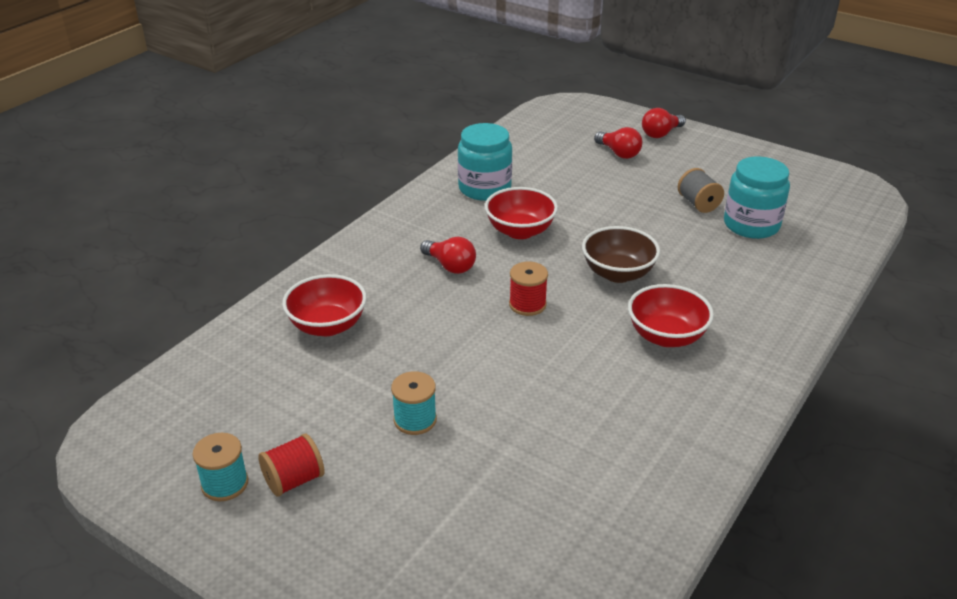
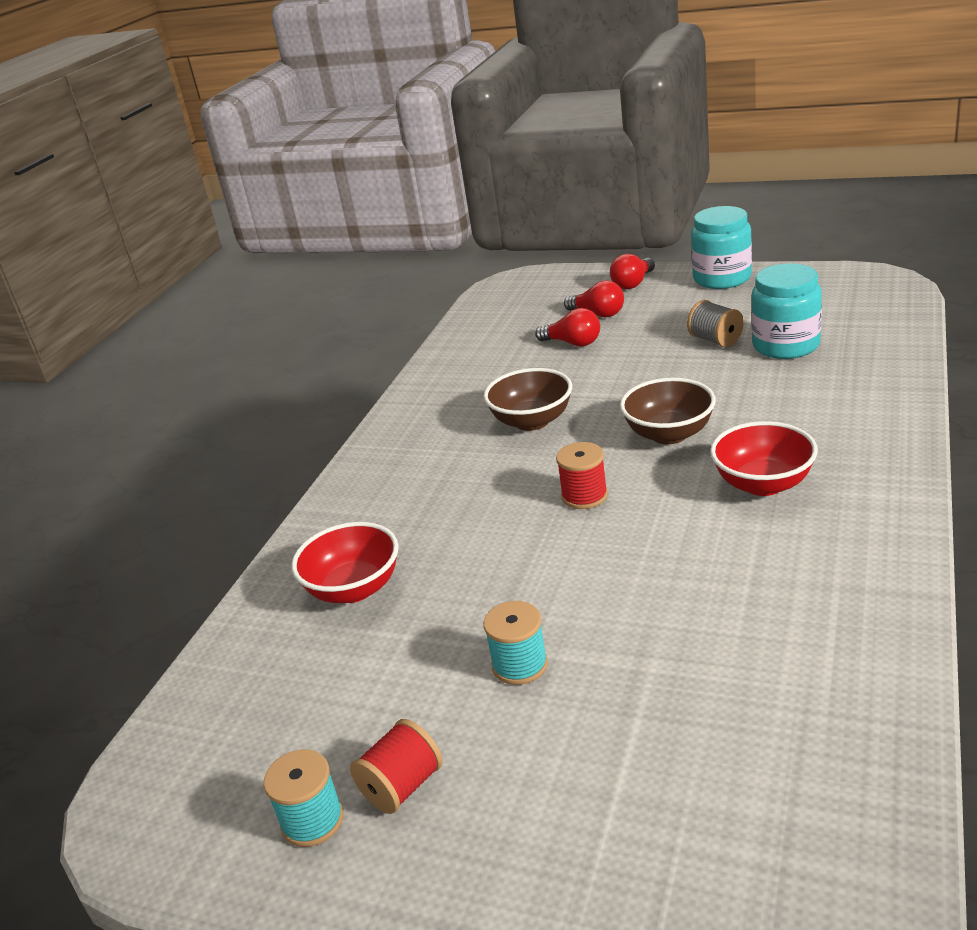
camera: 10 degrees left, 5 degrees down
(450, 266) = (470, 480): red light bulb -> red light bulb (573, 343)
(484, 188) = (466, 388): turquoise jar -> turquoise jar (722, 278)
(520, 231) = (532, 421): red bowl -> brown bowl

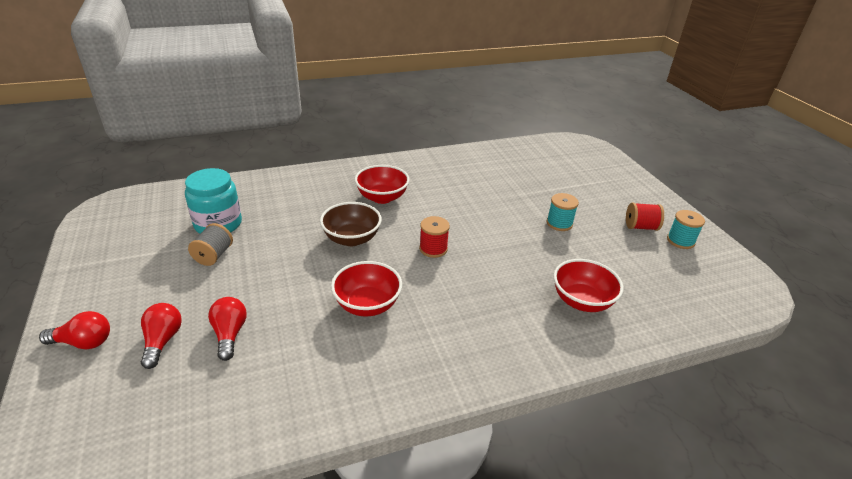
camera: 135 degrees left, 5 degrees up
(532, 421) = (367, 305): brown bowl -> red bowl
(722, 278) = (83, 285): turquoise jar -> none

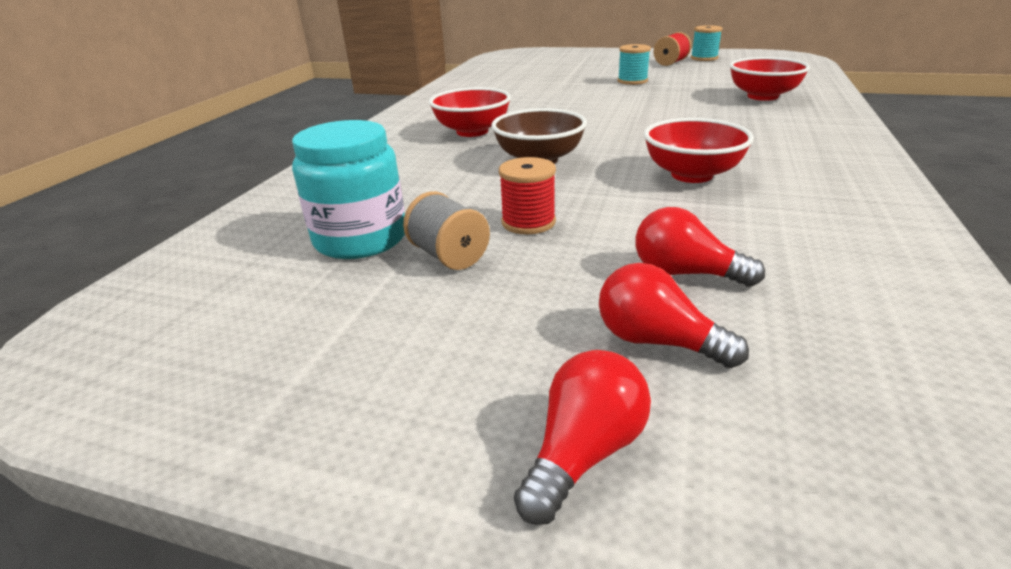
camera: 50 degrees left, 5 degrees down
(433, 249) = (614, 128): red spool -> red spool (528, 222)

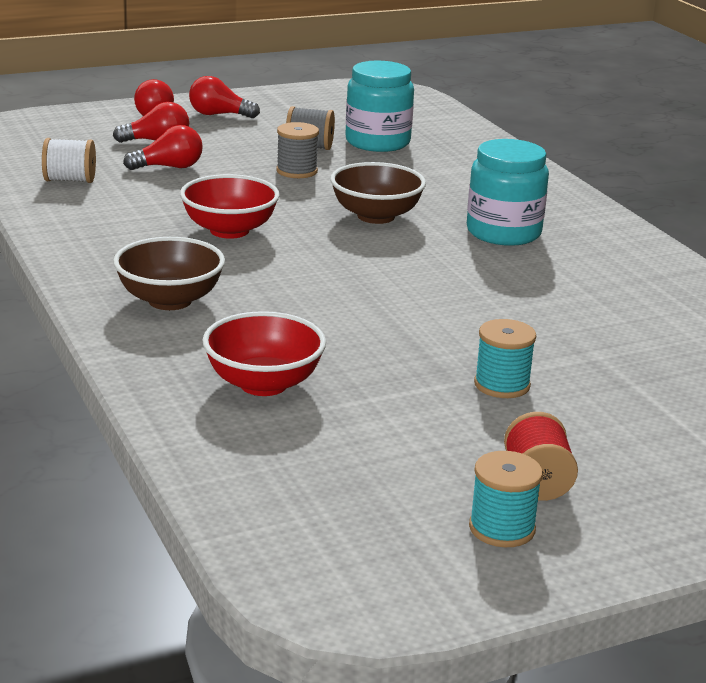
camera: 135 degrees right, 5 degrees down
(457, 391) = (219, 115): none -> red light bulb
(472, 131) = (503, 232): red bowl -> turquoise jar
(528, 222) = (297, 171): red spool -> grey spool
(795, 137) = (170, 300): none -> brown bowl
(863, 290) = (70, 180): none -> white spool

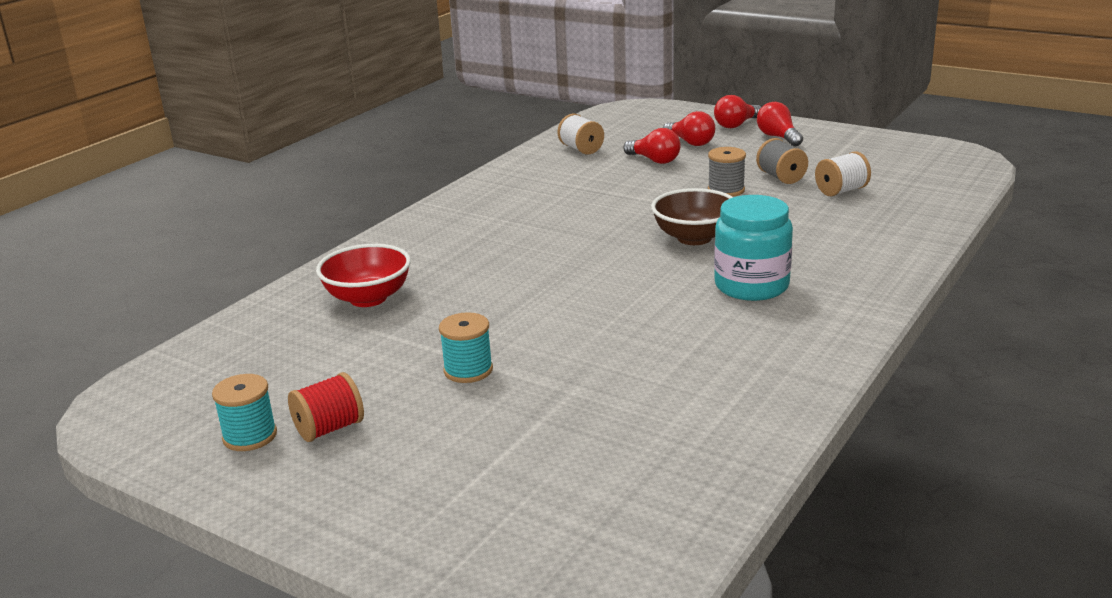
camera: 60 degrees right, 0 degrees up
(170, 300) = (449, 234): brown bowl -> none
(229, 230) = (583, 210): red bowl -> none
(377, 142) = (841, 191): turquoise jar -> white spool

